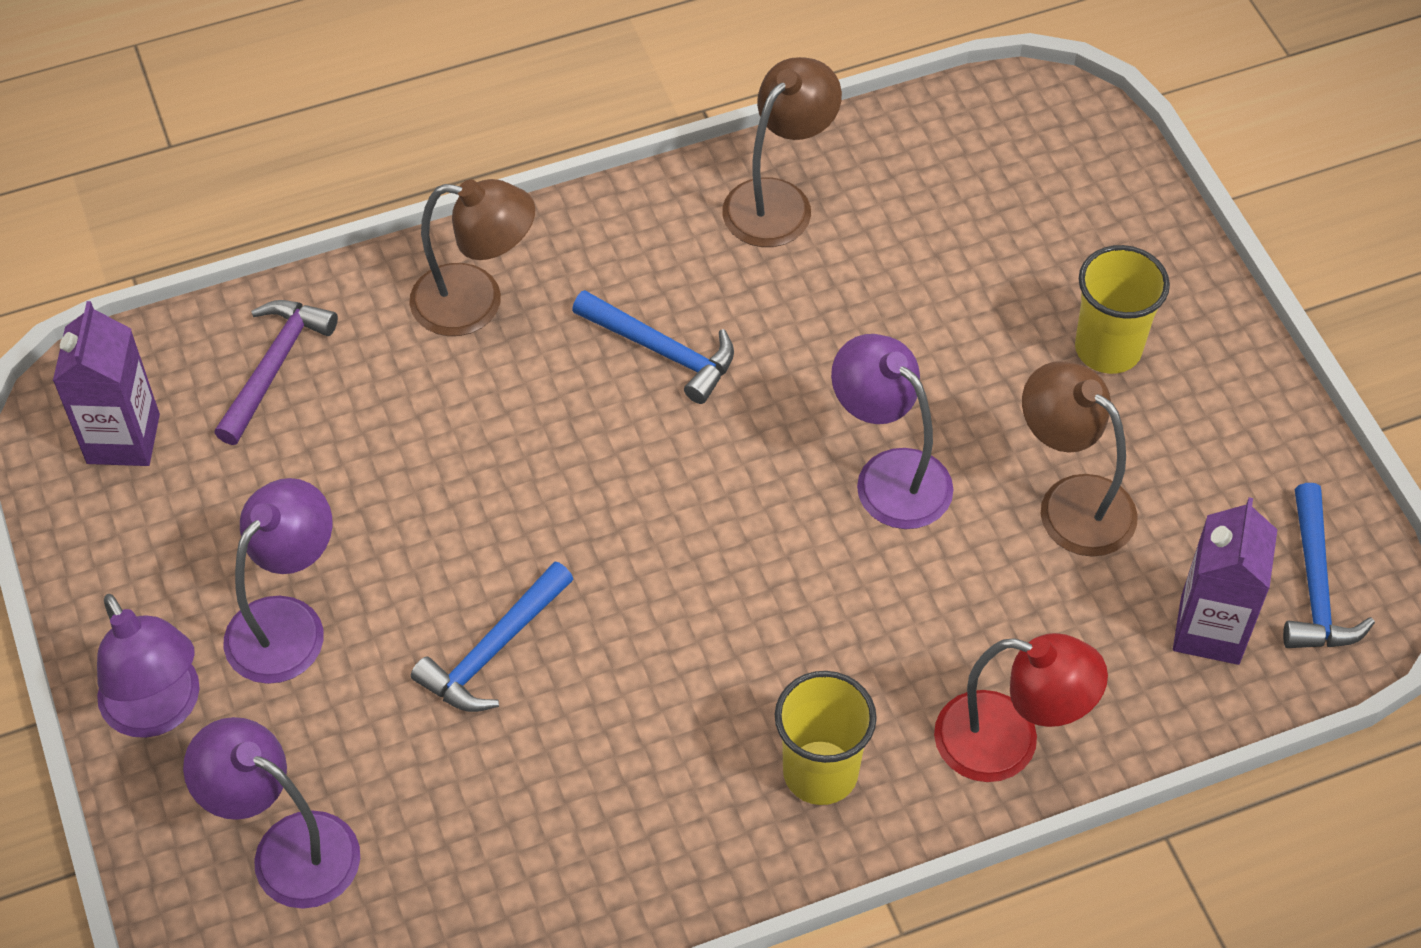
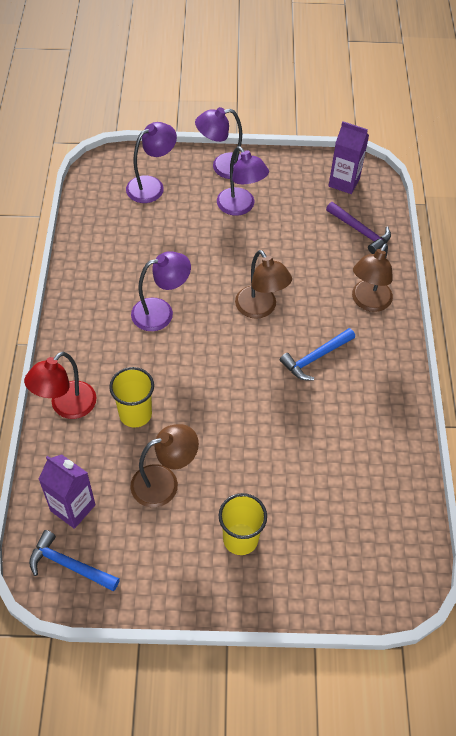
camera: 110 degrees right, 0 degrees up
(494, 650) = (198, 260): blue hammer -> none
(779, 200) = (386, 433): brown lamp -> brown lamp (260, 309)
(820, 773) = (91, 340): yellow cup -> yellow cup (135, 414)
(889, 475) = (213, 417): purple lamp -> purple lamp (161, 312)

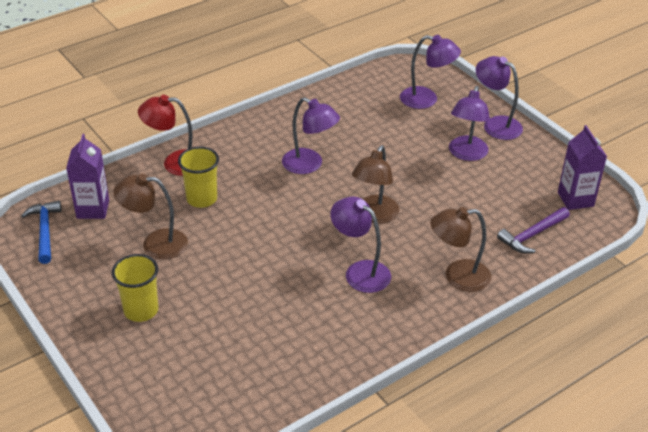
camera: 55 degrees right, 15 degrees down
(164, 482) = (155, 244): brown lamp -> brown lamp turned 150 degrees clockwise
(315, 358) = (360, 271): blue hammer -> purple lamp
(360, 231) = (532, 235): purple hammer -> purple hammer turned 45 degrees clockwise

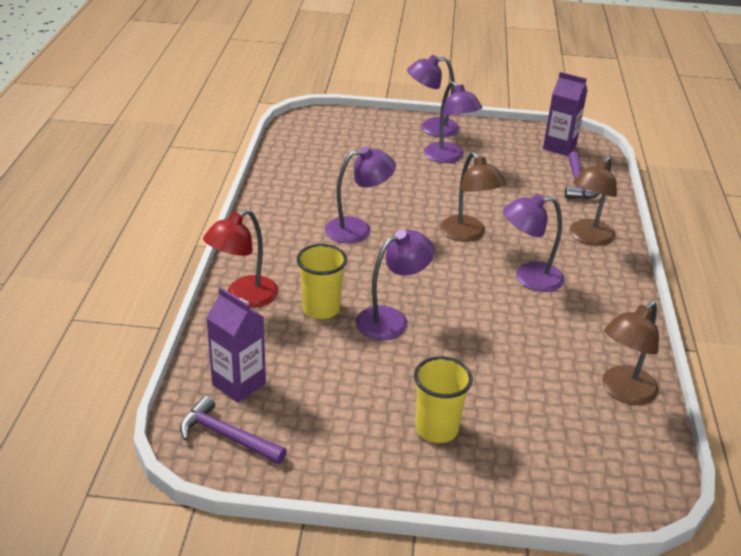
camera: 50 degrees left, 5 degrees down
(45, 231) = (227, 436): blue hammer -> purple hammer
(155, 244) = (349, 370): brown lamp -> brown lamp (623, 392)
(426, 99) = (356, 136): purple lamp -> purple lamp (391, 319)

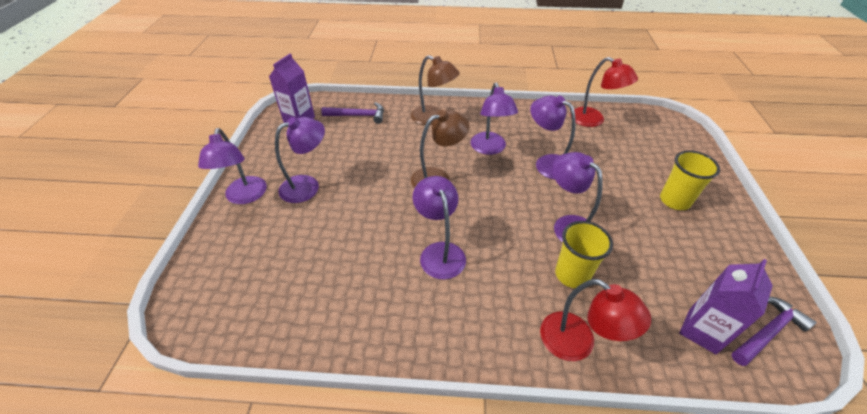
camera: 90 degrees left, 10 degrees up
(227, 436) = (767, 332): purple hammer -> purple hammer turned 150 degrees counterclockwise
(505, 322) = (547, 163): none -> purple lamp
(623, 392) = (593, 120): brown lamp -> red lamp

